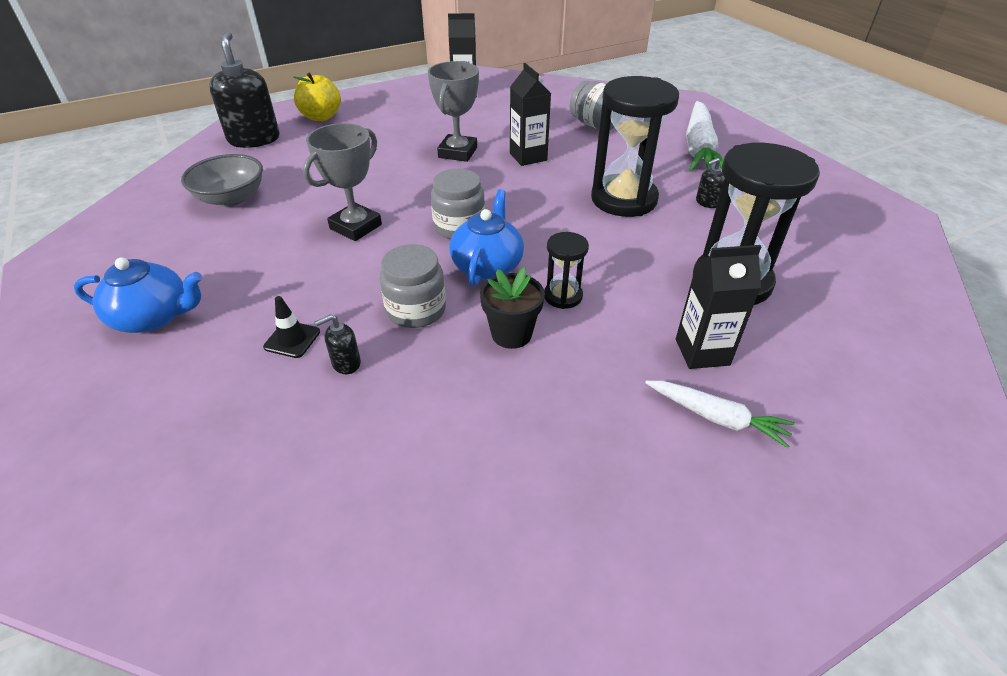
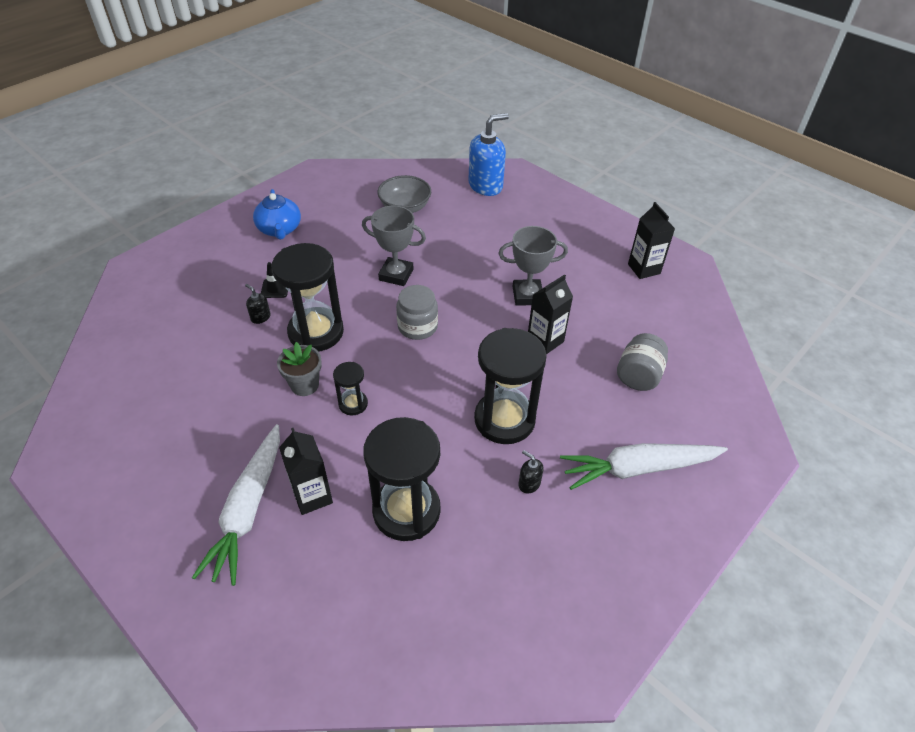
camera: 70 degrees right, 5 degrees up
(254, 139) = (486, 186): black soap dispenser -> blue soap dispenser
(321, 117) = (540, 203): yellow apple -> none
(416, 310) = (316, 332): grey jar -> black hourglass
(487, 265) = (375, 354): blue teapot -> none
(511, 334) = (304, 385): black flower pot -> grey flower pot
(716, 417) = (248, 509): white carrot -> white carrot, size x1.77

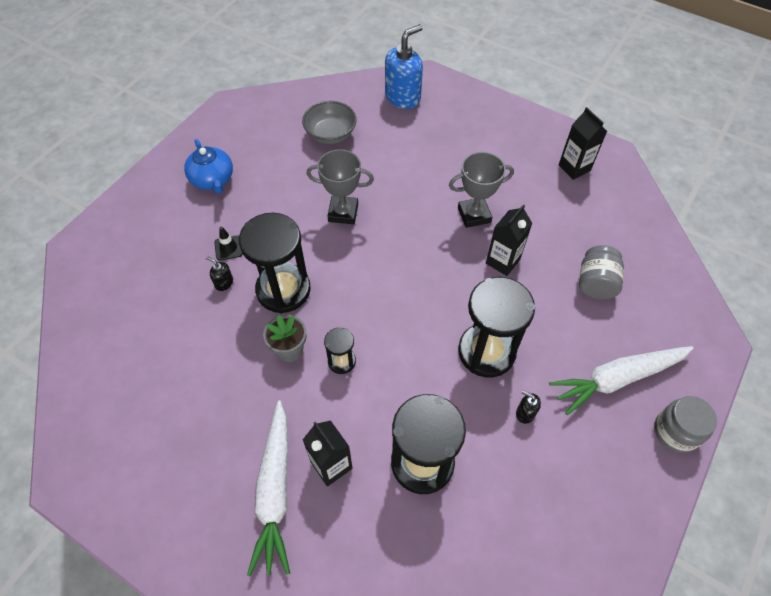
camera: 10 degrees left, 10 degrees up
(417, 326) = (379, 267): grey jar -> grey jar (675, 431)

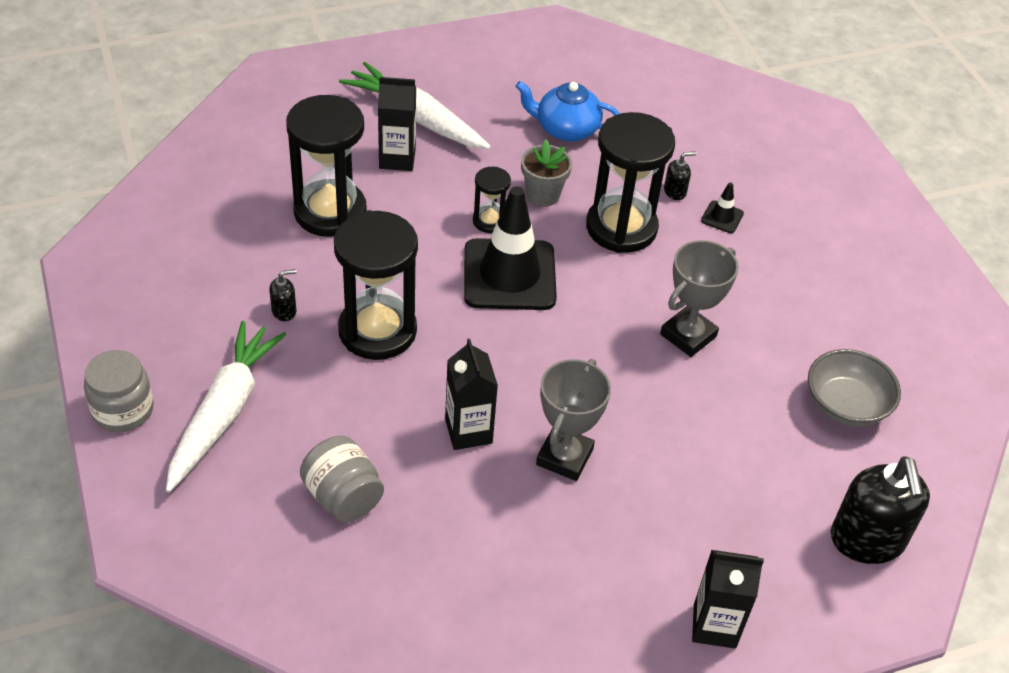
camera: 125 degrees right, 10 degrees down
(212, 180) = (847, 255): blue teapot -> blue teapot (566, 129)
(378, 318) = (509, 275): none -> black traffic cone
(403, 97) = (867, 540): blue soap dispenser -> black soap dispenser
(574, 168) = (535, 645): black carton -> black carton (714, 626)

